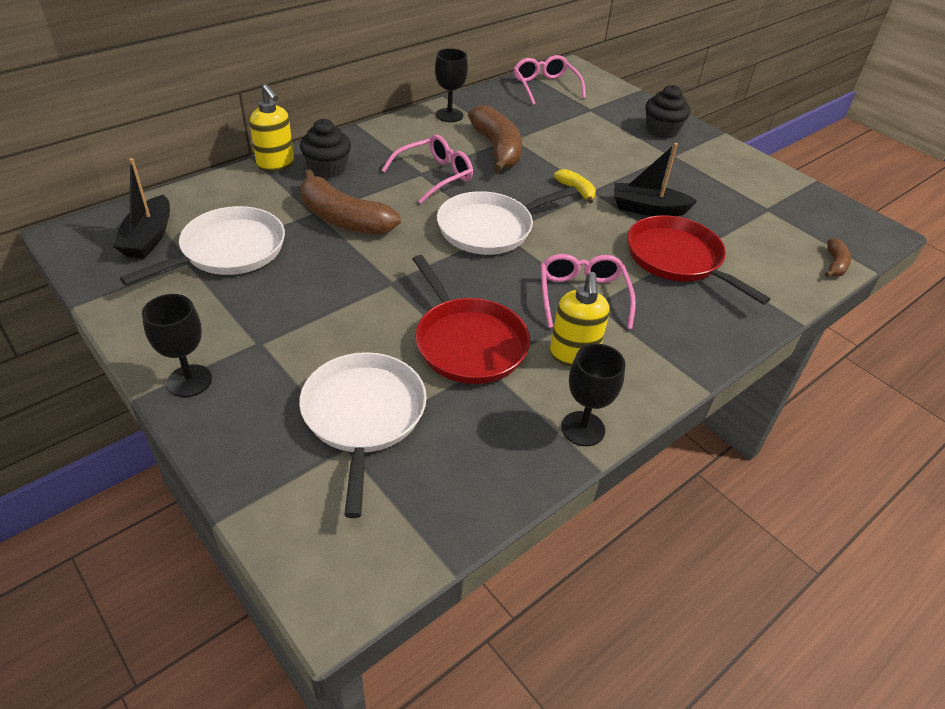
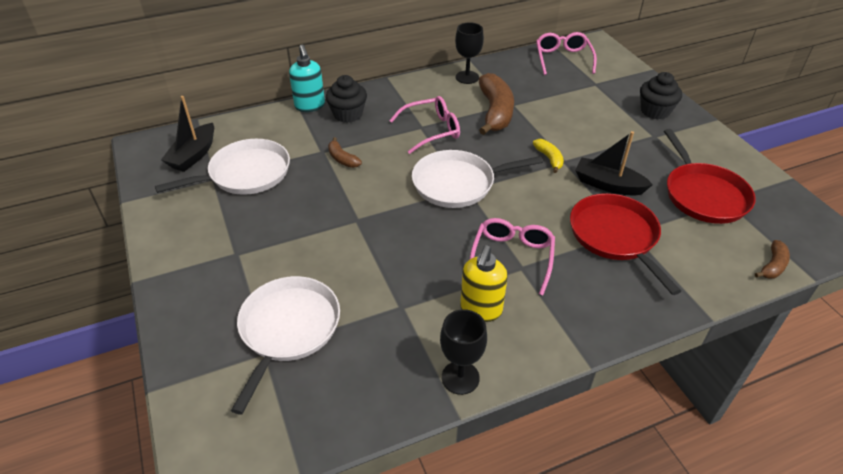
camera: 20 degrees right, 0 degrees up
(189, 381) = (175, 275): black goblet -> none
(276, 165) = (310, 106): yellow soap dispenser -> turquoise soap dispenser
(343, 219) = (342, 159): brown banana -> brown banana, size x0.49
(468, 342) = (396, 282): red pan -> red pan (703, 195)

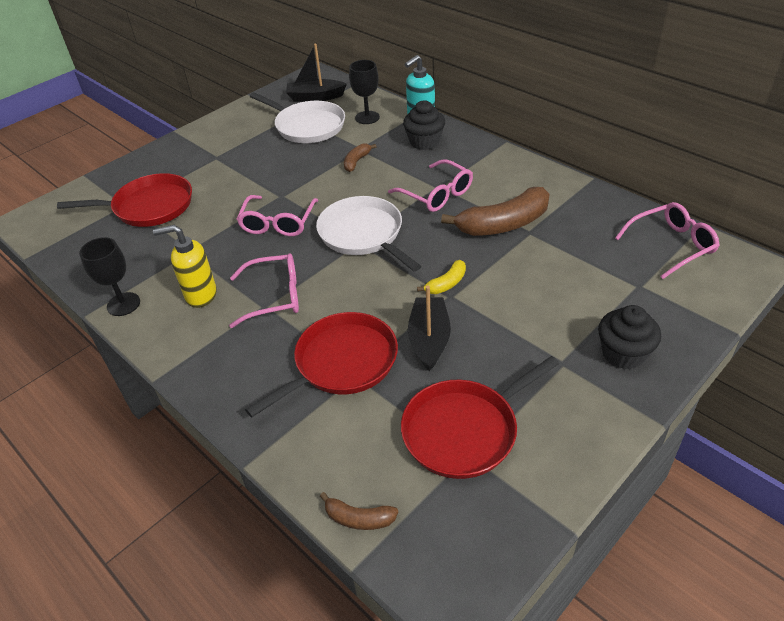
camera: 70 degrees right, 0 degrees up
(288, 329) = (149, 207): white pan -> red pan
(401, 231) = (278, 223): none -> pink glasses
(467, 77) = (554, 187): black goblet -> black goblet (367, 117)

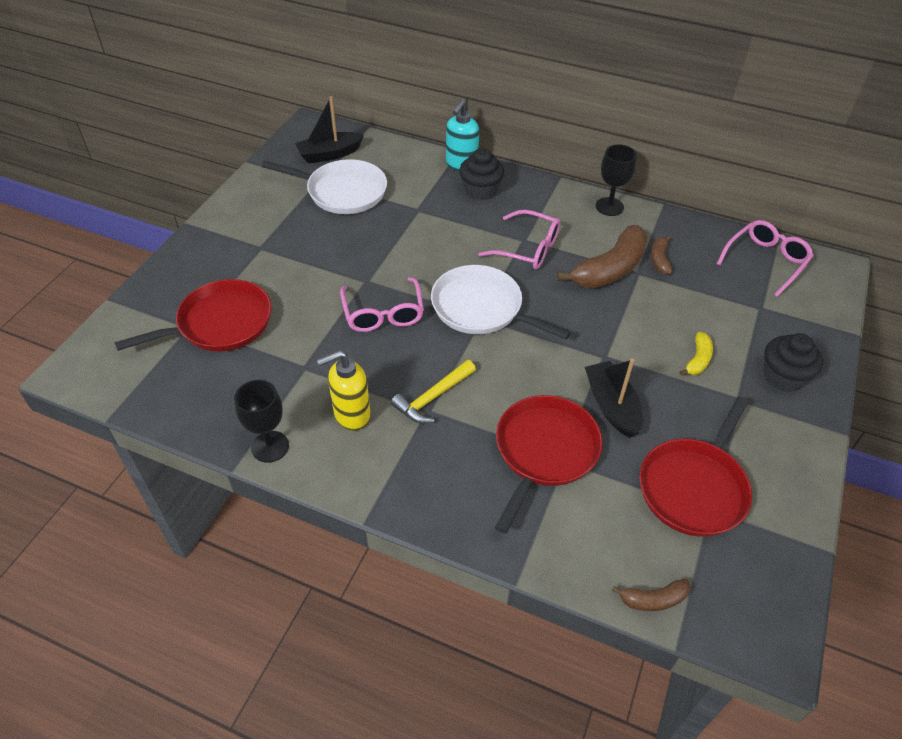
camera: 25 degrees left, 5 degrees up
(274, 296) = (432, 398): pink glasses -> yellow hammer
(357, 161) = (423, 225): brown banana -> brown banana (659, 260)
(367, 117) = (403, 171): black goblet -> black goblet (609, 207)
(446, 284) = (593, 344): yellow banana -> yellow banana (697, 360)

